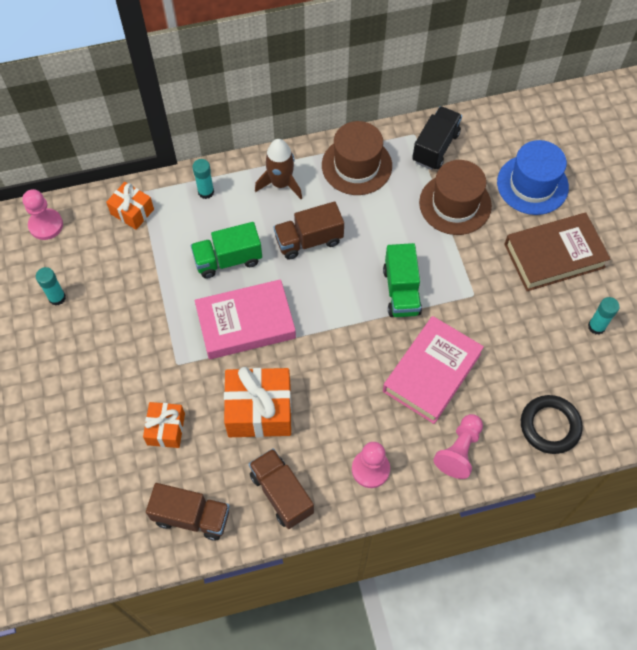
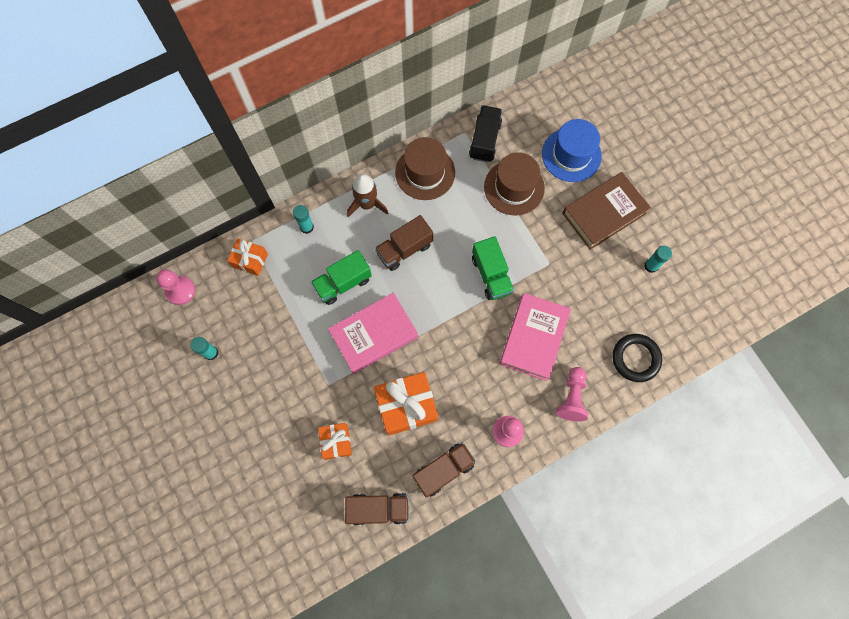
camera: 15 degrees left, 10 degrees up
(281, 493) = (444, 470): brown truck -> brown truck turned 105 degrees clockwise

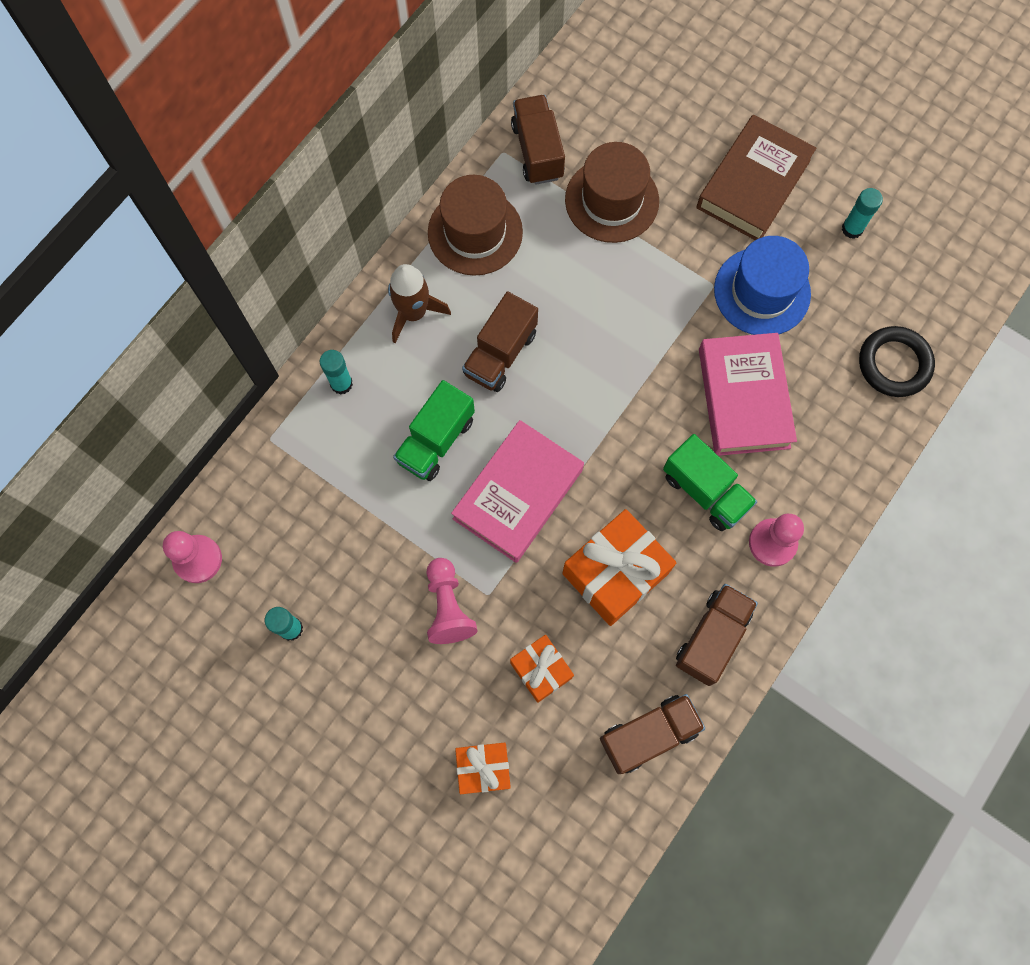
camera: 25 degrees left, 0 degrees up
(250, 260) = (281, 468): orange gift -> orange gift (483, 768)
(485, 140) = (537, 151): black truck -> brown truck
(491, 275) = (641, 336): green truck -> green truck (705, 491)
(571, 155) = (668, 121): blue hat -> blue hat (762, 291)
(571, 397) = (836, 456): pink pawn -> pink pawn (448, 606)

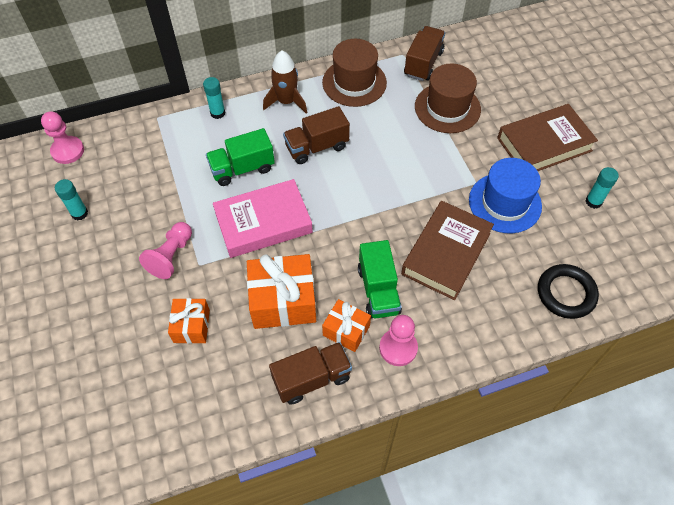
camera: 35 degrees right, 15 degrees down
(483, 768) = (109, 358): orange gift -> orange gift (346, 330)
(649, 734) = (222, 409): brown truck -> none
(744, 398) = (446, 254): pink book -> brown book

